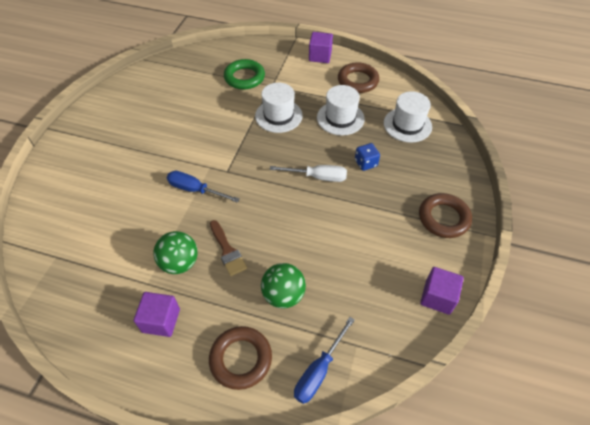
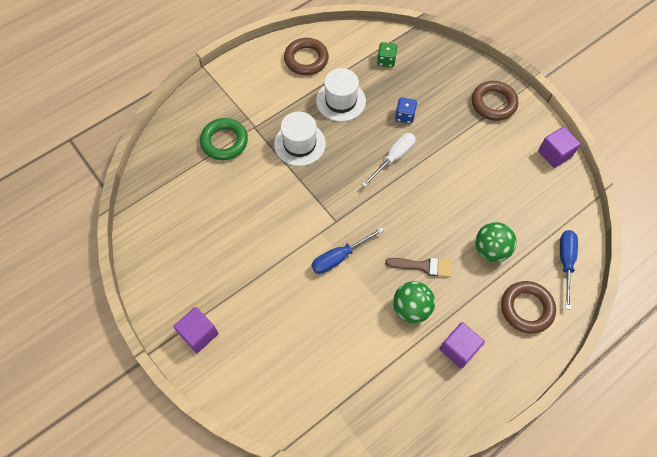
camera: 55 degrees left, 10 degrees up
(319, 371) = (565, 262): blue screwdriver -> blue screwdriver turned 150 degrees counterclockwise
(320, 56) = (248, 65): purple cube -> purple cube (199, 334)
(407, 125) = (386, 61): white hat -> green dice

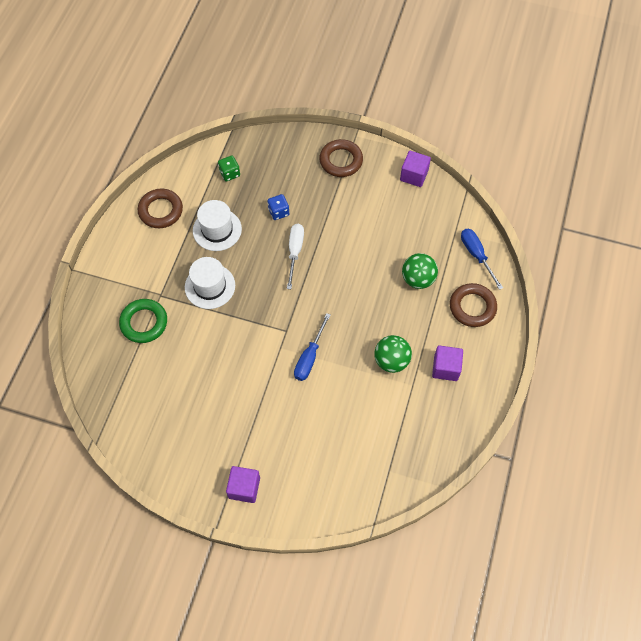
camera: 35 degrees left, 0 degrees up
(423, 266) = (378, 323): brown brush -> none

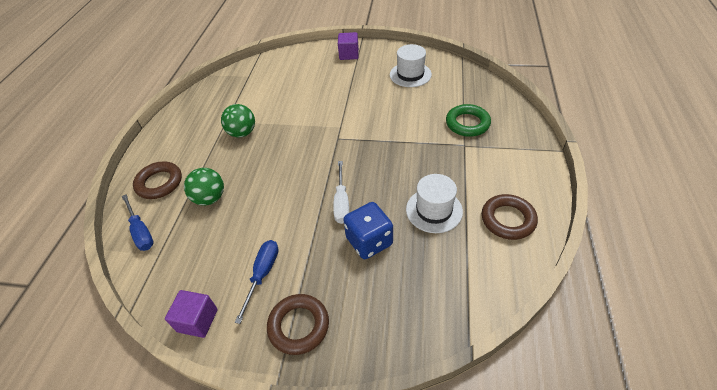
camera: 175 degrees right, 15 degrees down
(210, 286) = (420, 159): white hat -> white hat (410, 74)
(230, 173) = (445, 280): green dice -> none
(278, 212) = (369, 241): blue dice -> blue dice, size x1.73
(310, 357) = (313, 124): blue screwdriver -> blue screwdriver (262, 275)
(445, 368) = (195, 135): purple cube -> none

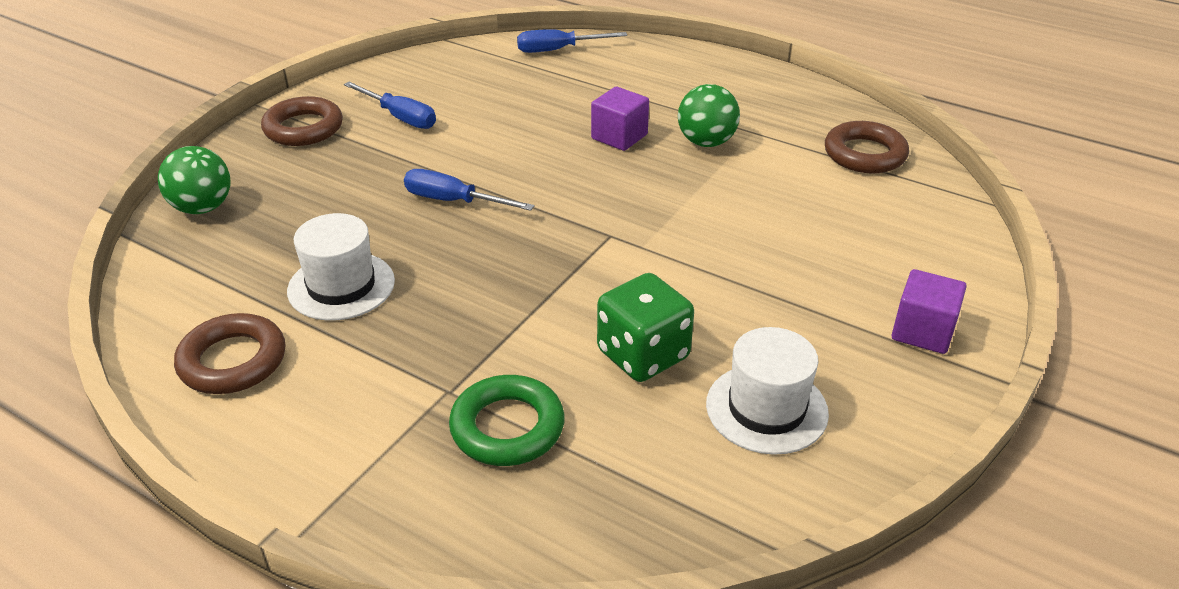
camera: 110 degrees right, 10 degrees down
(159, 183) = (641, 66): brown ring -> brown ring (864, 154)
(197, 320) = (387, 72): purple cube -> purple cube (619, 137)
(210, 198) = (573, 98): green ball -> green ball (202, 208)
(341, 202) = (454, 201): white screwdriver -> blue screwdriver
(369, 241) = (356, 206): blue dice -> none
(406, 106) = (643, 355): none -> green dice

